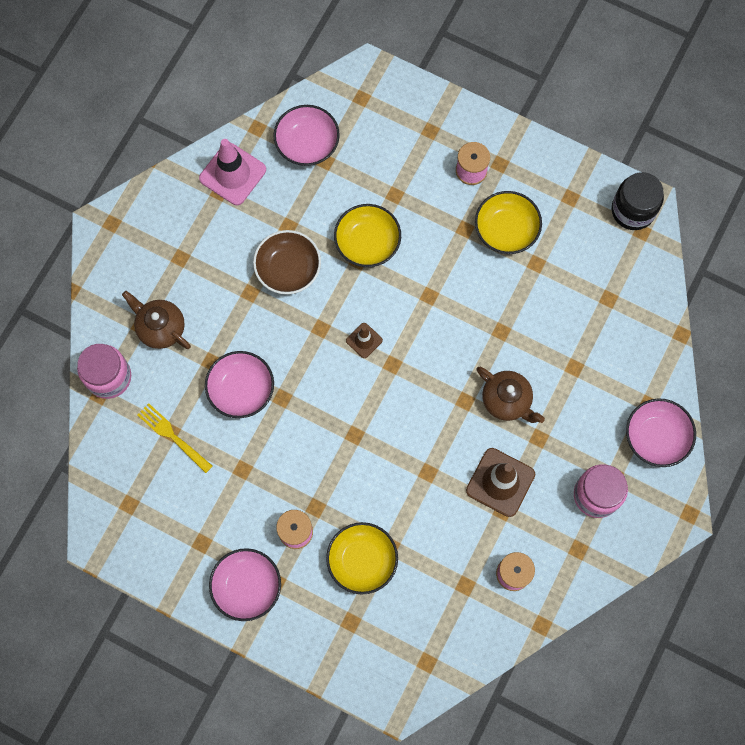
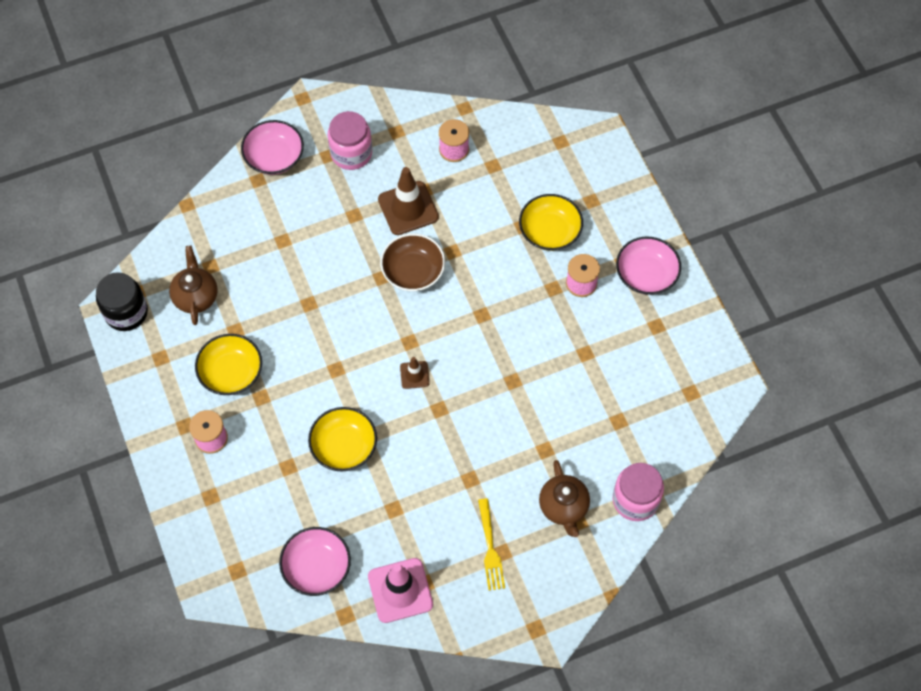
camera: 140 degrees left, 10 degrees down
(173, 436) = (619, 416): yellow fork -> yellow fork (490, 548)
(241, 389) = (538, 411): pink bowl -> none
(288, 268) = (423, 474): brown bowl -> brown bowl (413, 271)
(507, 400) = (351, 255): brown teapot -> brown teapot (196, 296)

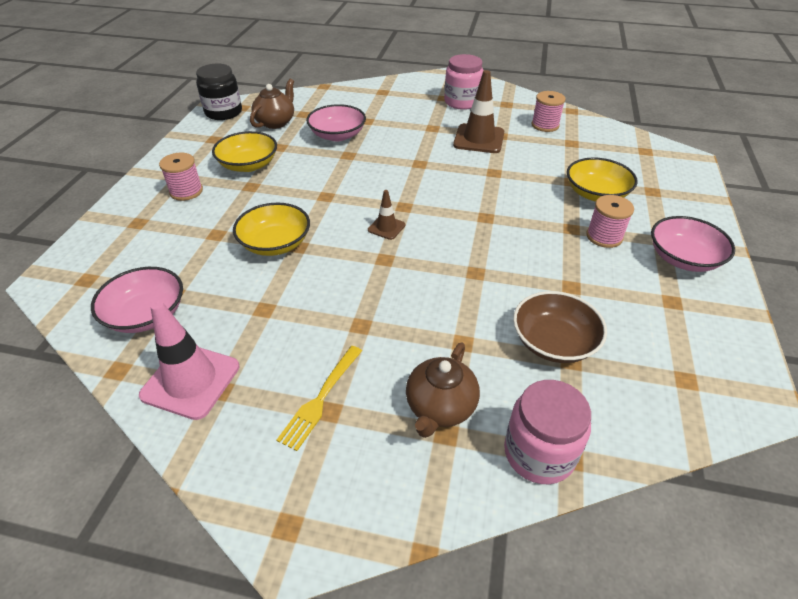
camera: 35 degrees right, 20 degrees down
(274, 157) = (405, 87): pink bowl -> pink bowl (337, 135)
(413, 271) = (449, 170): brown bowl -> brown bowl (553, 342)

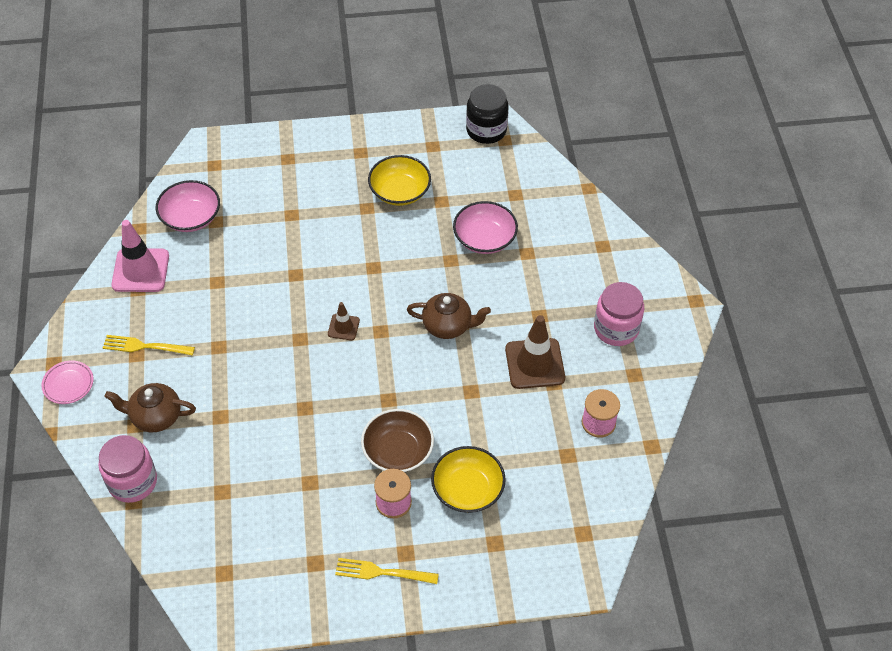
camera: 70 degrees right, 10 degrees up
(186, 191) = (341, 167): pink spool -> none
(275, 243) = (293, 258): yellow bowl -> none
(276, 122) = (486, 179): brown teapot -> brown teapot (448, 325)
(339, 510) = (68, 384): none -> pink plate
(553, 342) = (238, 477): brown bowl -> brown bowl (398, 451)
(683, 258) = (382, 572): pink bowl -> yellow fork

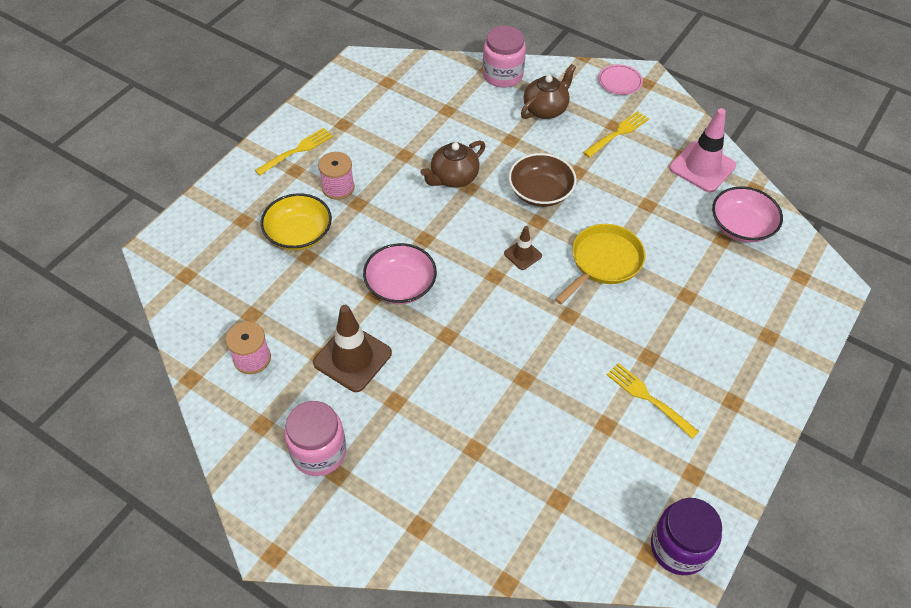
camera: 130 degrees right, 0 degrees up
(304, 276) = (603, 262): none -> yellow pan
(398, 451) = (374, 215): brown bowl -> brown bowl (540, 192)
(400, 191) = (648, 398): yellow bowl -> yellow fork
(448, 325) = (454, 325): brown teapot -> brown teapot (453, 177)
(484, 238) = (525, 426): pink bowl -> pink bowl (400, 285)
(486, 130) = (679, 547): black jar -> purple jar

